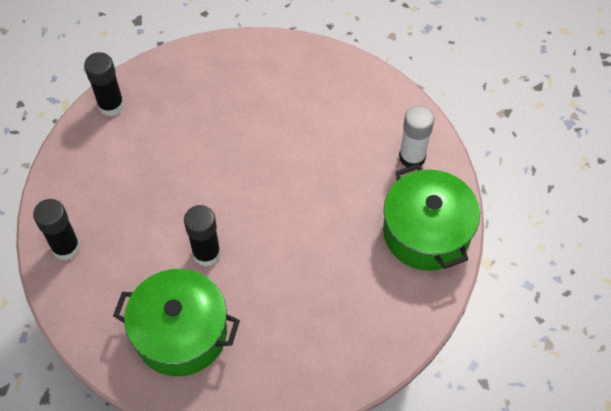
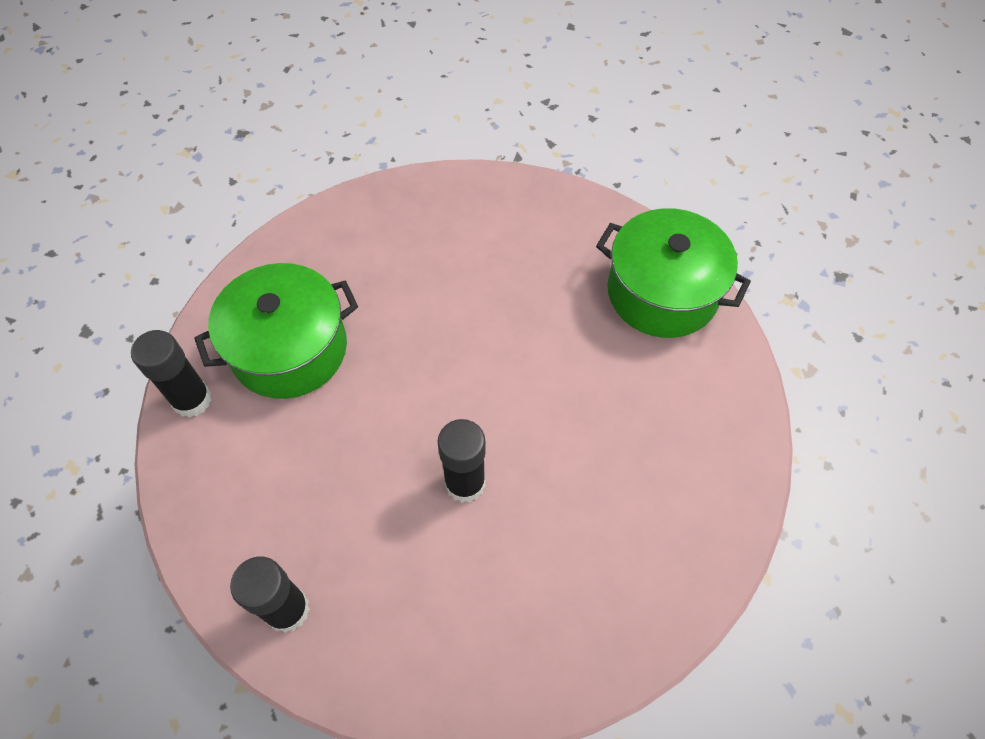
camera: 40 degrees left, 0 degrees up
(181, 333) = (523, 597): green pot -> green pot (289, 349)
(412, 157) = (576, 231): white glue stick -> none

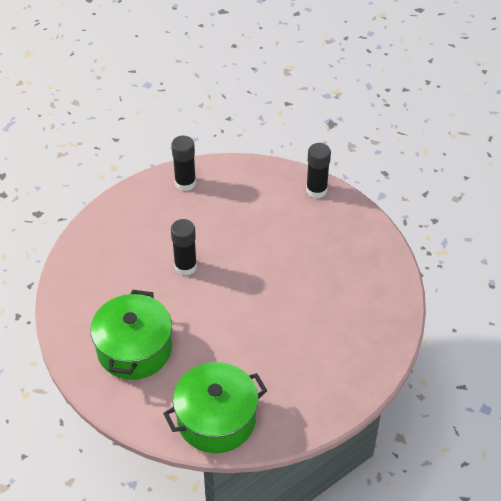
camera: 125 degrees right, 10 degrees down
(289, 349) = (317, 236): green pot -> green pot (134, 349)

